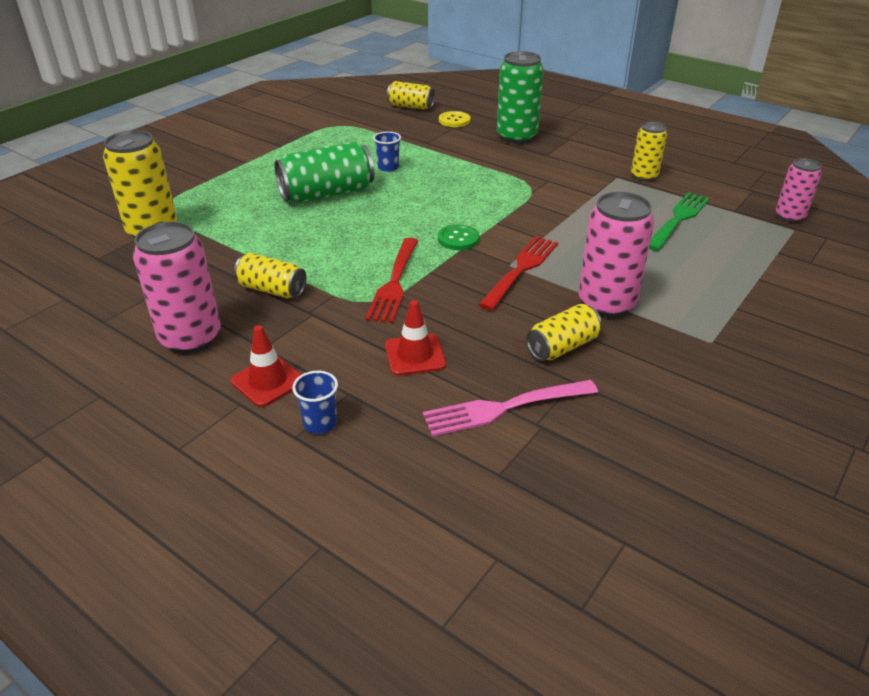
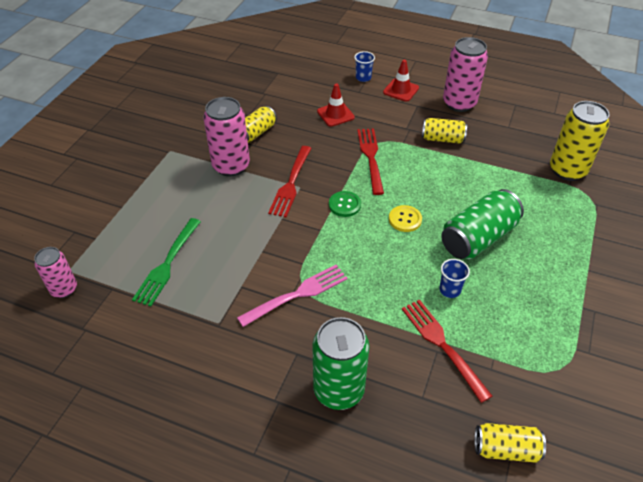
camera: 165 degrees right, 10 degrees up
(419, 143) = (443, 346): none -> red fork
(454, 120) = (429, 417): yellow button -> yellow button (405, 219)
(505, 407) = (281, 97): pink fork -> pink fork (296, 295)
(644, 176) = (190, 330): yellow can -> none

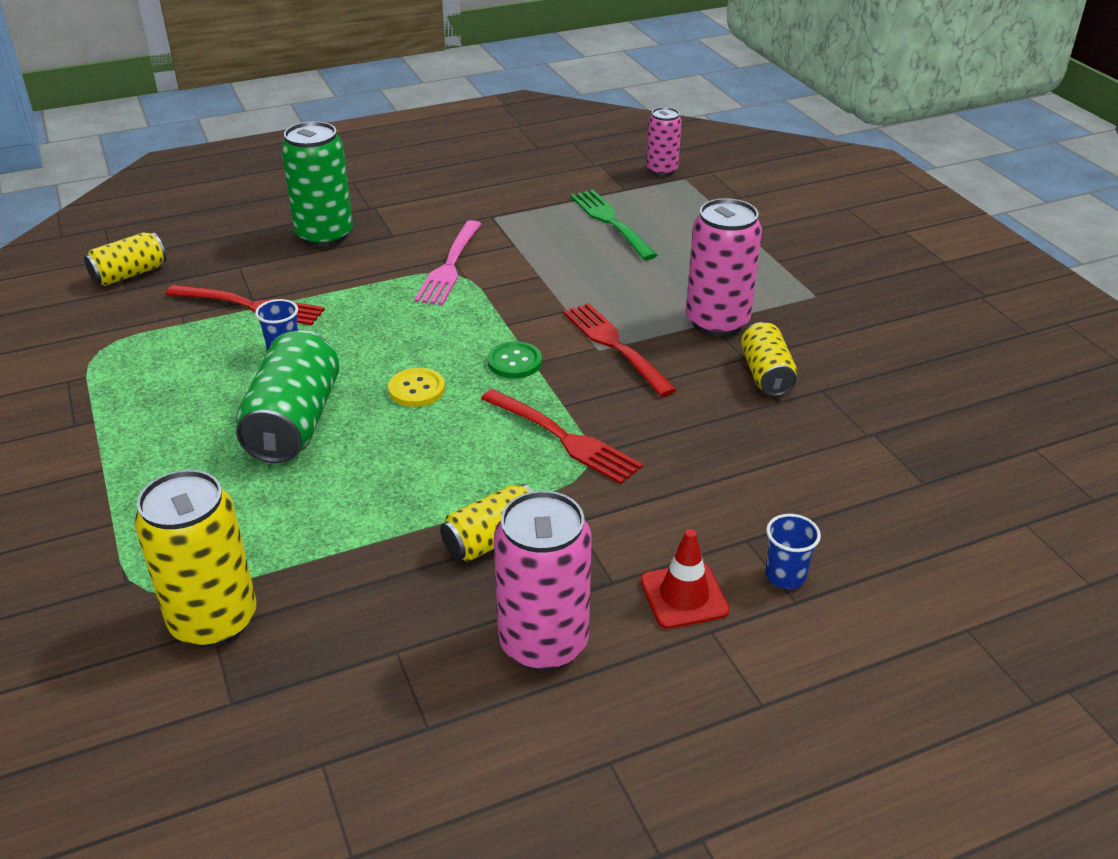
camera: 135 degrees right, 10 degrees down
(335, 114) = (713, 471): red traffic cone -> none

